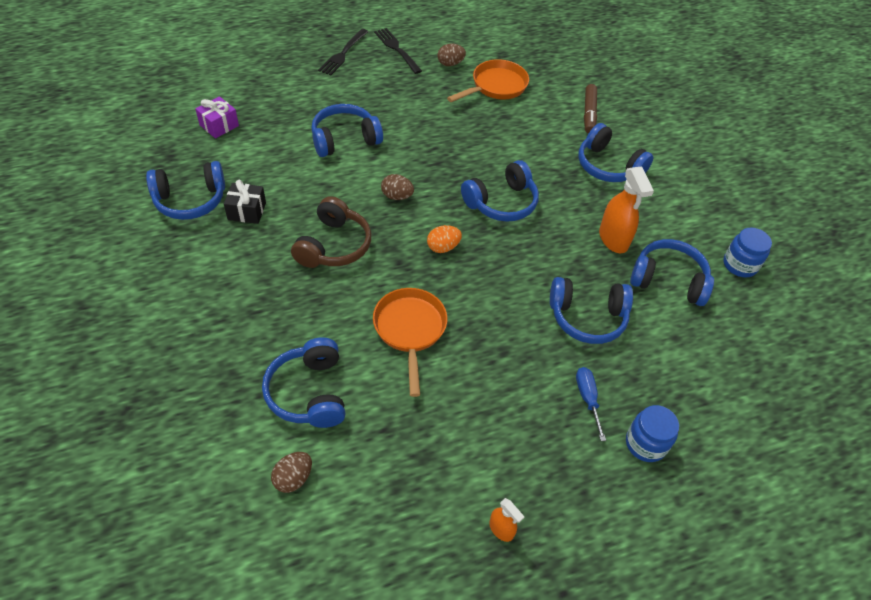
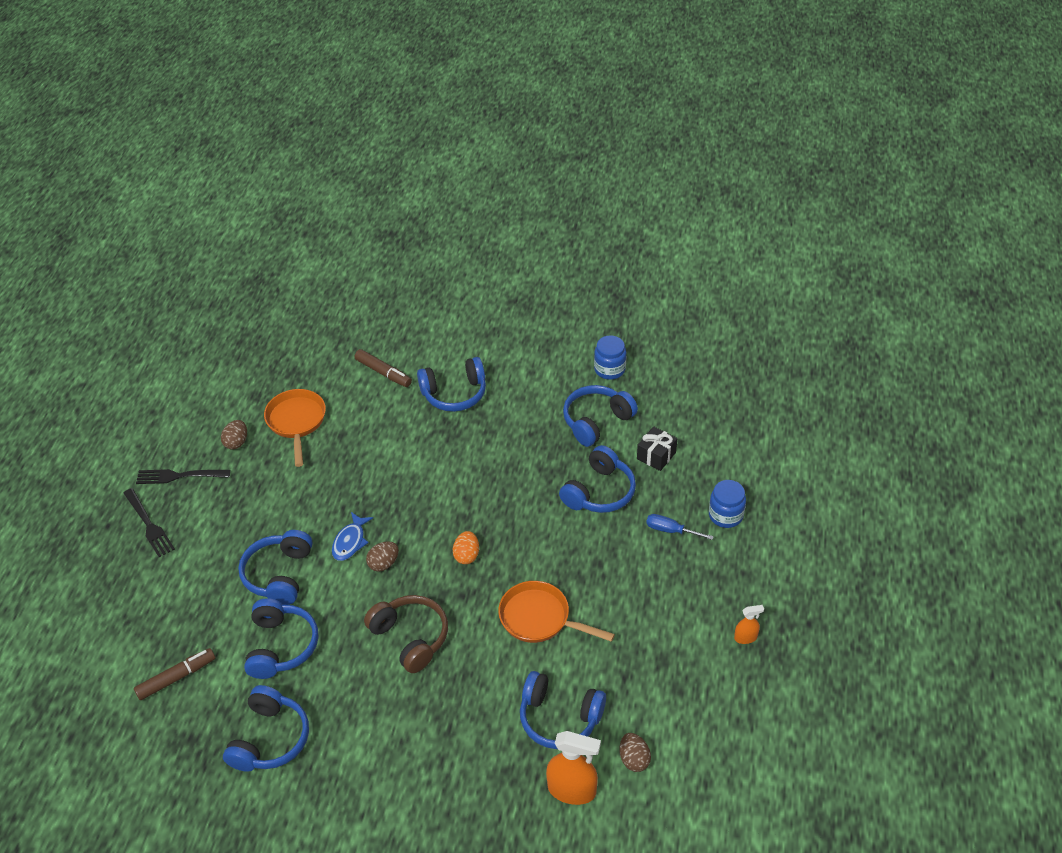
camera: 55 degrees left, 5 degrees down
(219, 125) = (176, 678): purple gift -> brown marker
(247, 211) = (319, 694): black gift -> black gift (656, 455)
(404, 166) = (350, 542): none -> blue fish
(501, 202) = (444, 489): blue headphones -> blue headphones (281, 646)
(613, 239) = (534, 433): orange spray bottle -> orange spray bottle (572, 790)

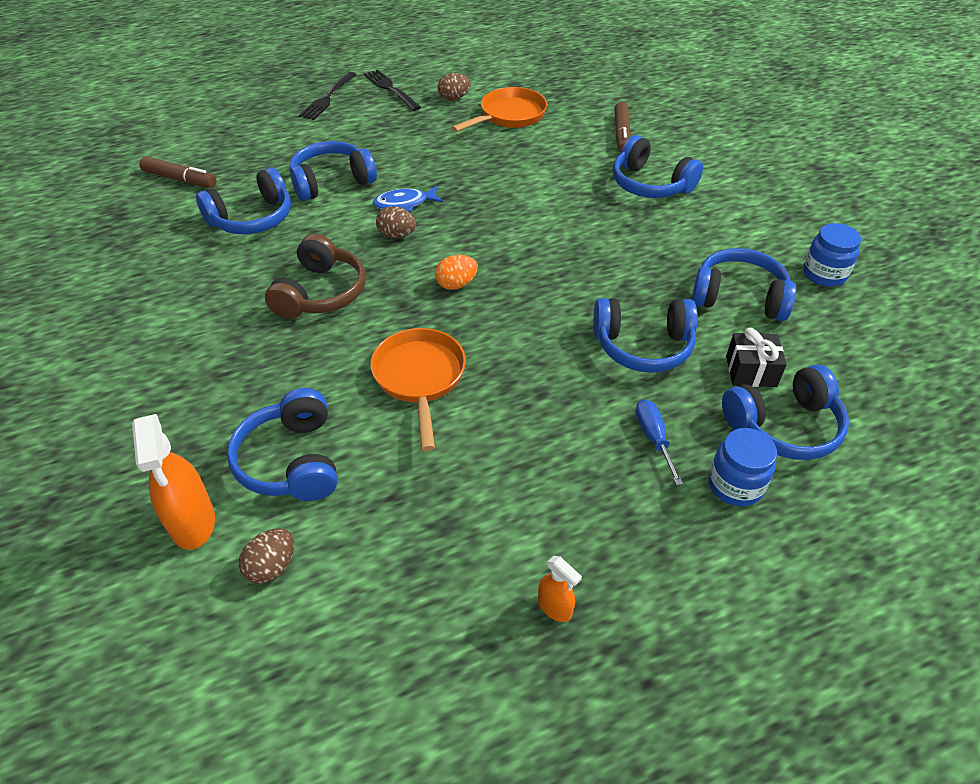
camera: 55 degrees right, 0 degrees up
(270, 739) = (143, 259): blue headphones -> blue headphones (784, 426)

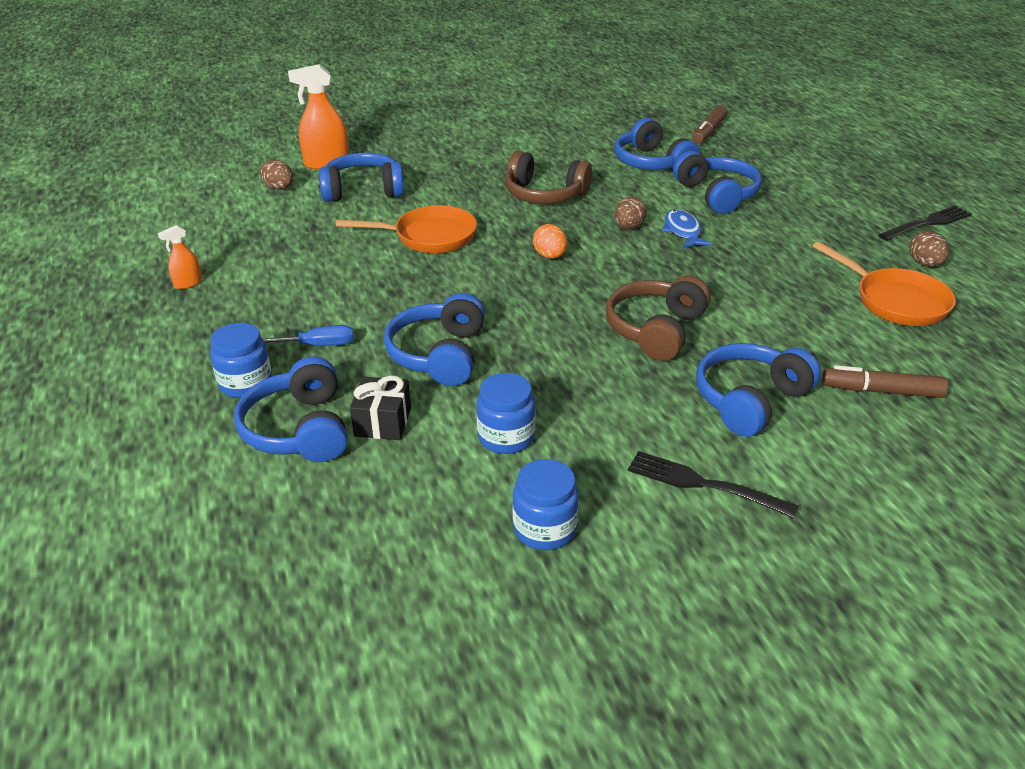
camera: 95 degrees right, 10 degrees down
(328, 98) = (887, 188): black fork -> black fork (704, 484)
(572, 223) = (656, 330): none -> brown headphones
(739, 297) = (506, 437): blue headphones -> blue jar

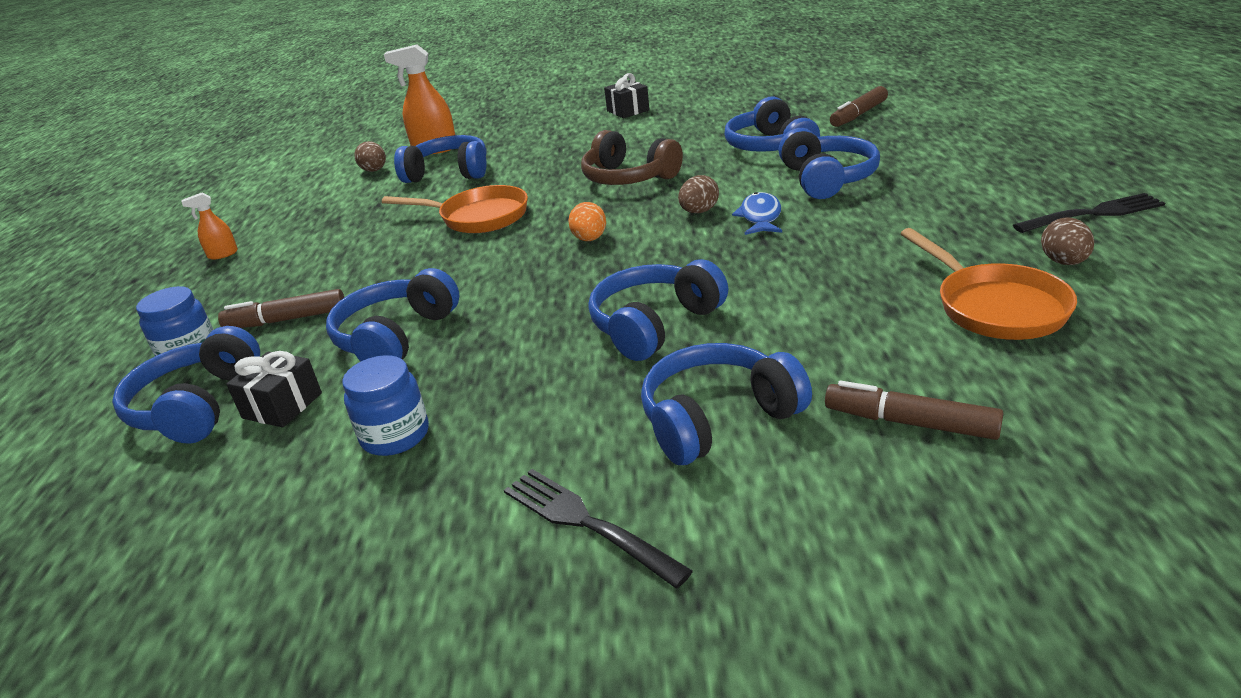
camera: 20 degrees right, 5 degrees down
(318, 345) = (286, 320): blue screwdriver -> brown marker
(496, 123) = (628, 111): none -> black gift
(544, 529) = (354, 555): blue jar -> none
(656, 330) = (654, 325): brown headphones -> blue headphones

